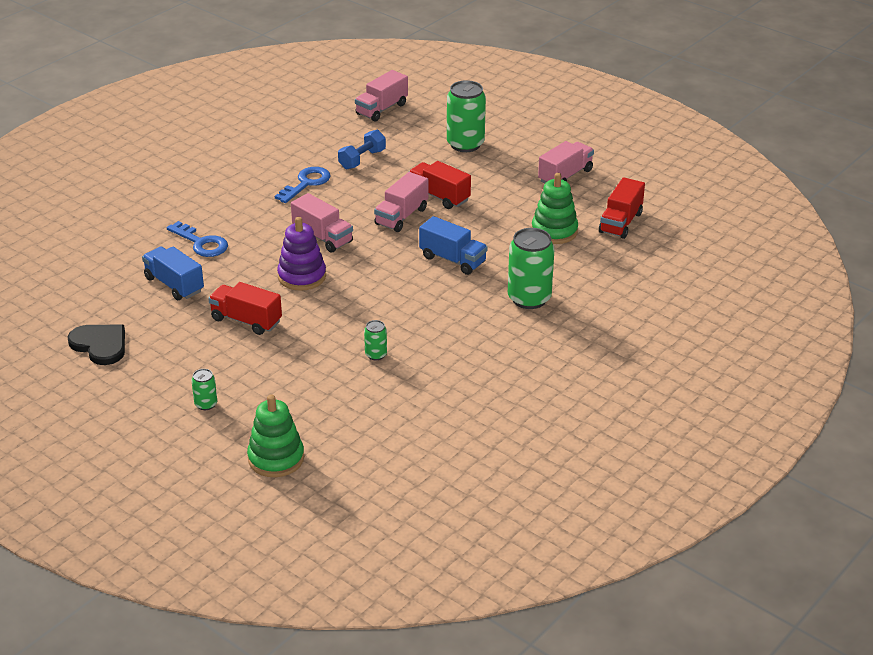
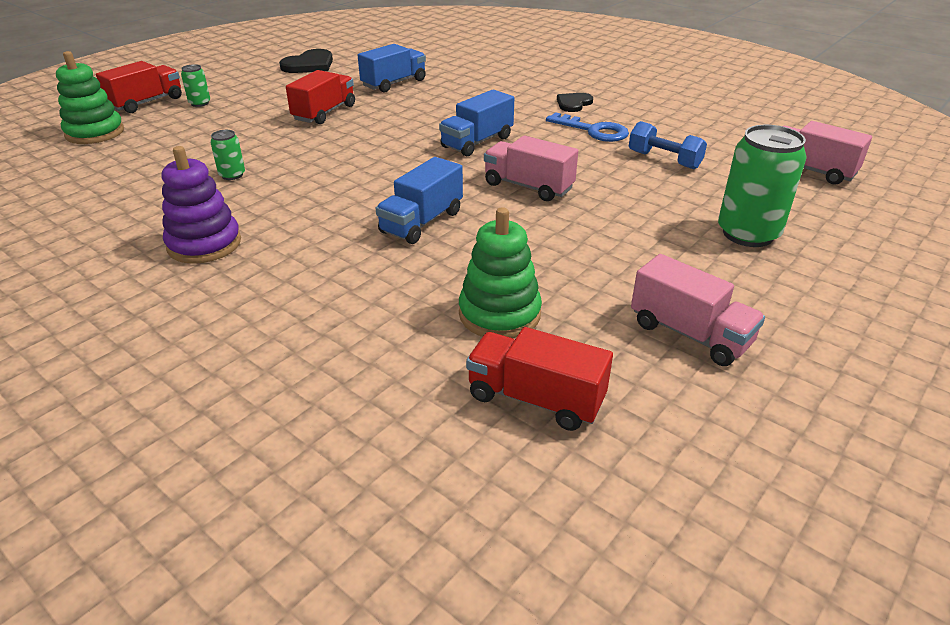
camera: 90 degrees right, 0 degrees up
(201, 243) = (465, 90): blue key -> none
(247, 188) = (573, 103): none -> black heart
(302, 276) = (398, 134): purple stacking toy -> purple stacking toy (204, 244)
(322, 237) = (477, 142): pink truck -> blue truck
(439, 196) = (586, 212): red truck -> red truck (146, 103)
(529, 298) = (310, 283): green can -> none

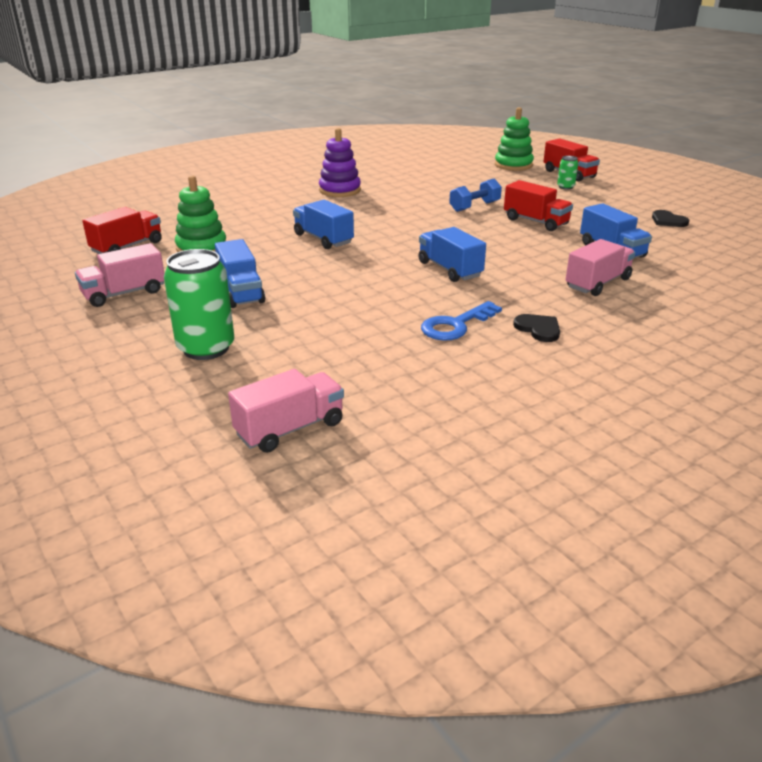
camera: 105 degrees right, 5 degrees down
(232, 175) = (427, 195): green can -> none
(309, 65) = (668, 221): black heart -> black heart, size x0.65
(528, 186) = (352, 277): pink truck -> pink truck (598, 283)
(615, 244) = (241, 292): none -> blue truck
(664, 160) = (367, 346): blue dumbbell -> blue dumbbell (474, 206)

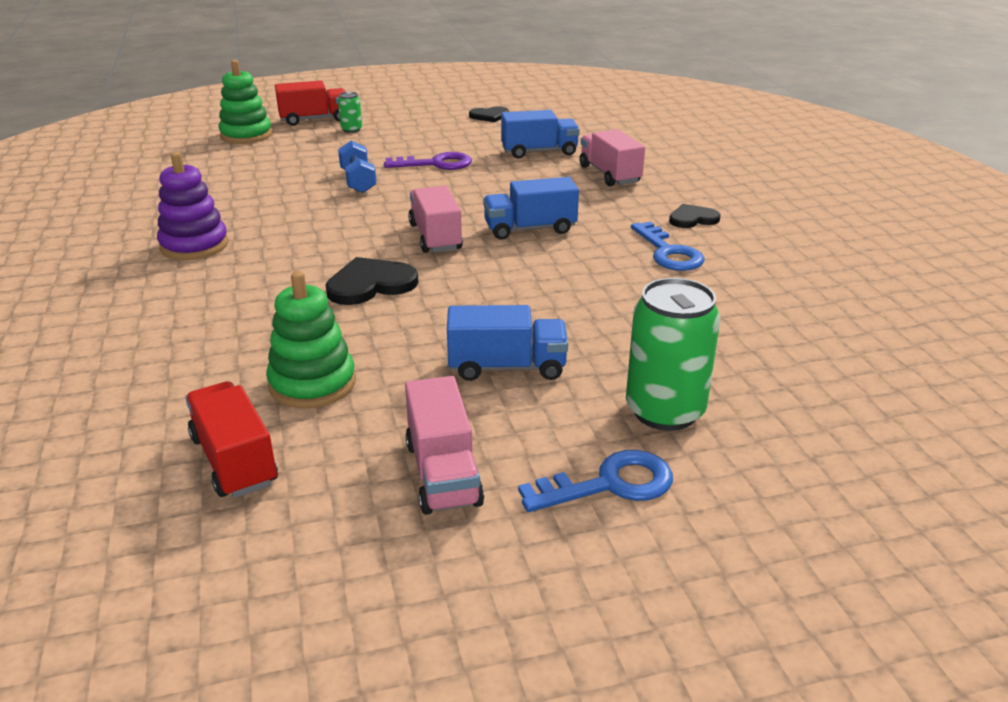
camera: 70 degrees left, 0 degrees up
(120, 339) = (610, 484): none -> blue key
(290, 429) = (866, 375): pink truck -> pink truck (435, 237)
(323, 239) = (370, 284): blue truck -> black heart
(535, 222) = (436, 164): red truck -> purple key

